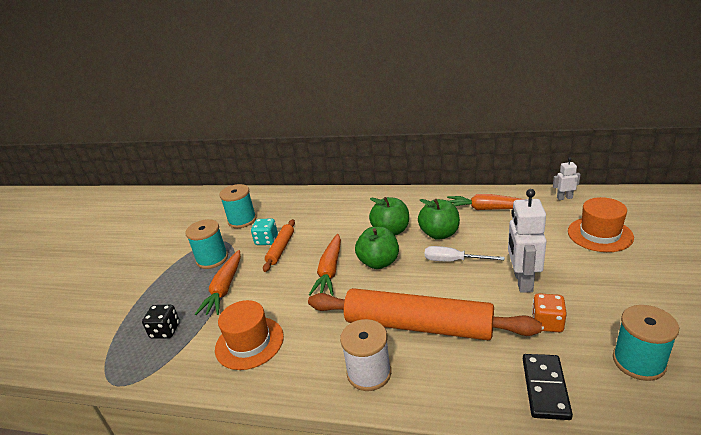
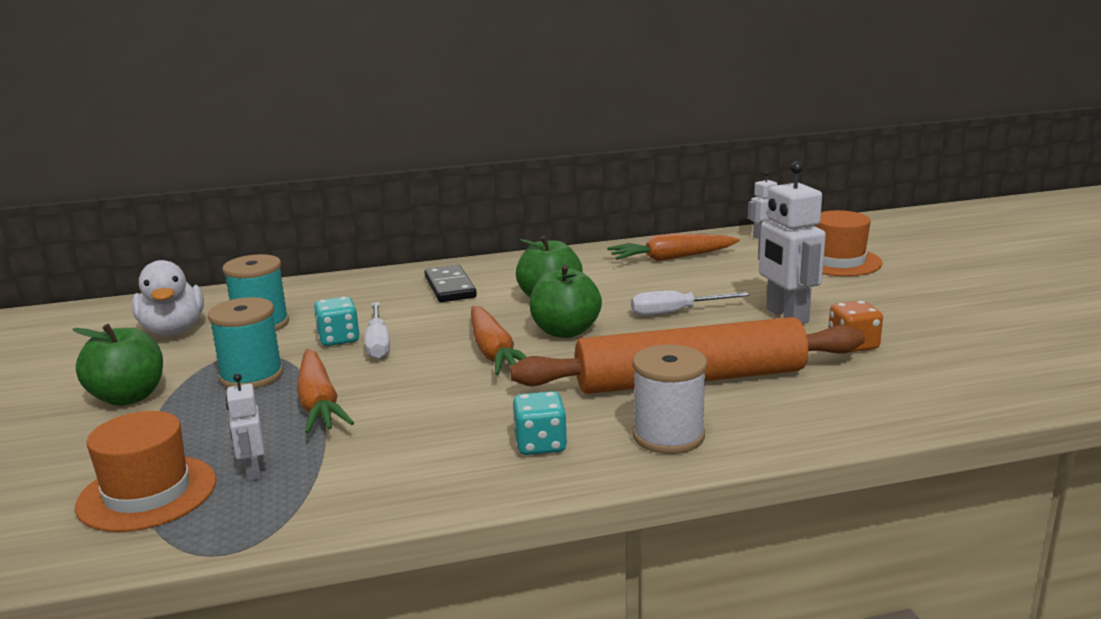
camera: 30 degrees left, 10 degrees down
(165, 331) = (253, 472): black dice -> white robot
(205, 216) = (173, 330): none -> white duck
(249, 342) = (438, 450): orange hat -> orange hat (147, 493)
(281, 249) = (378, 344): orange rolling pin -> white screwdriver
(298, 356) = (540, 445): none -> turquoise dice
(439, 234) = (627, 290): green apple -> green apple (128, 397)
(545, 388) = (905, 397): black domino -> black domino (450, 287)
(638, 362) = (981, 355): turquoise spool -> none

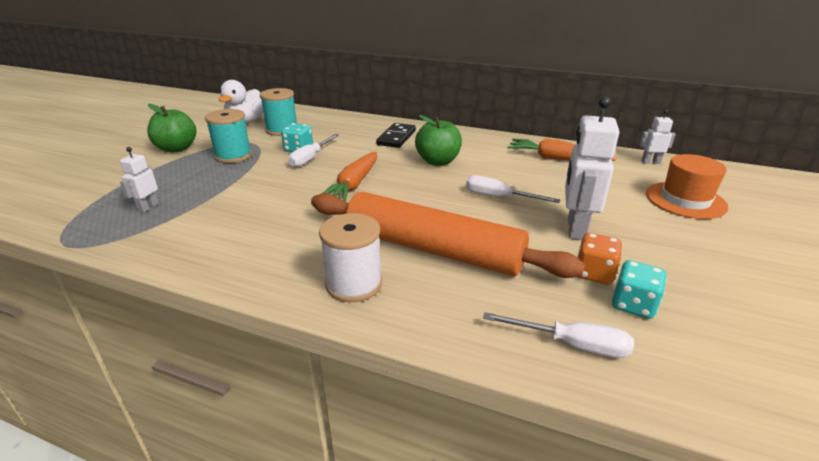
camera: 35 degrees right, 10 degrees up
(147, 493) = (100, 199): orange hat -> none
(319, 403) = (232, 182): orange carrot -> none
(540, 445) = (280, 254): turquoise dice -> turquoise dice (633, 305)
(565, 331) = (412, 186): green apple -> none
(911, 400) = (572, 345): none -> white screwdriver

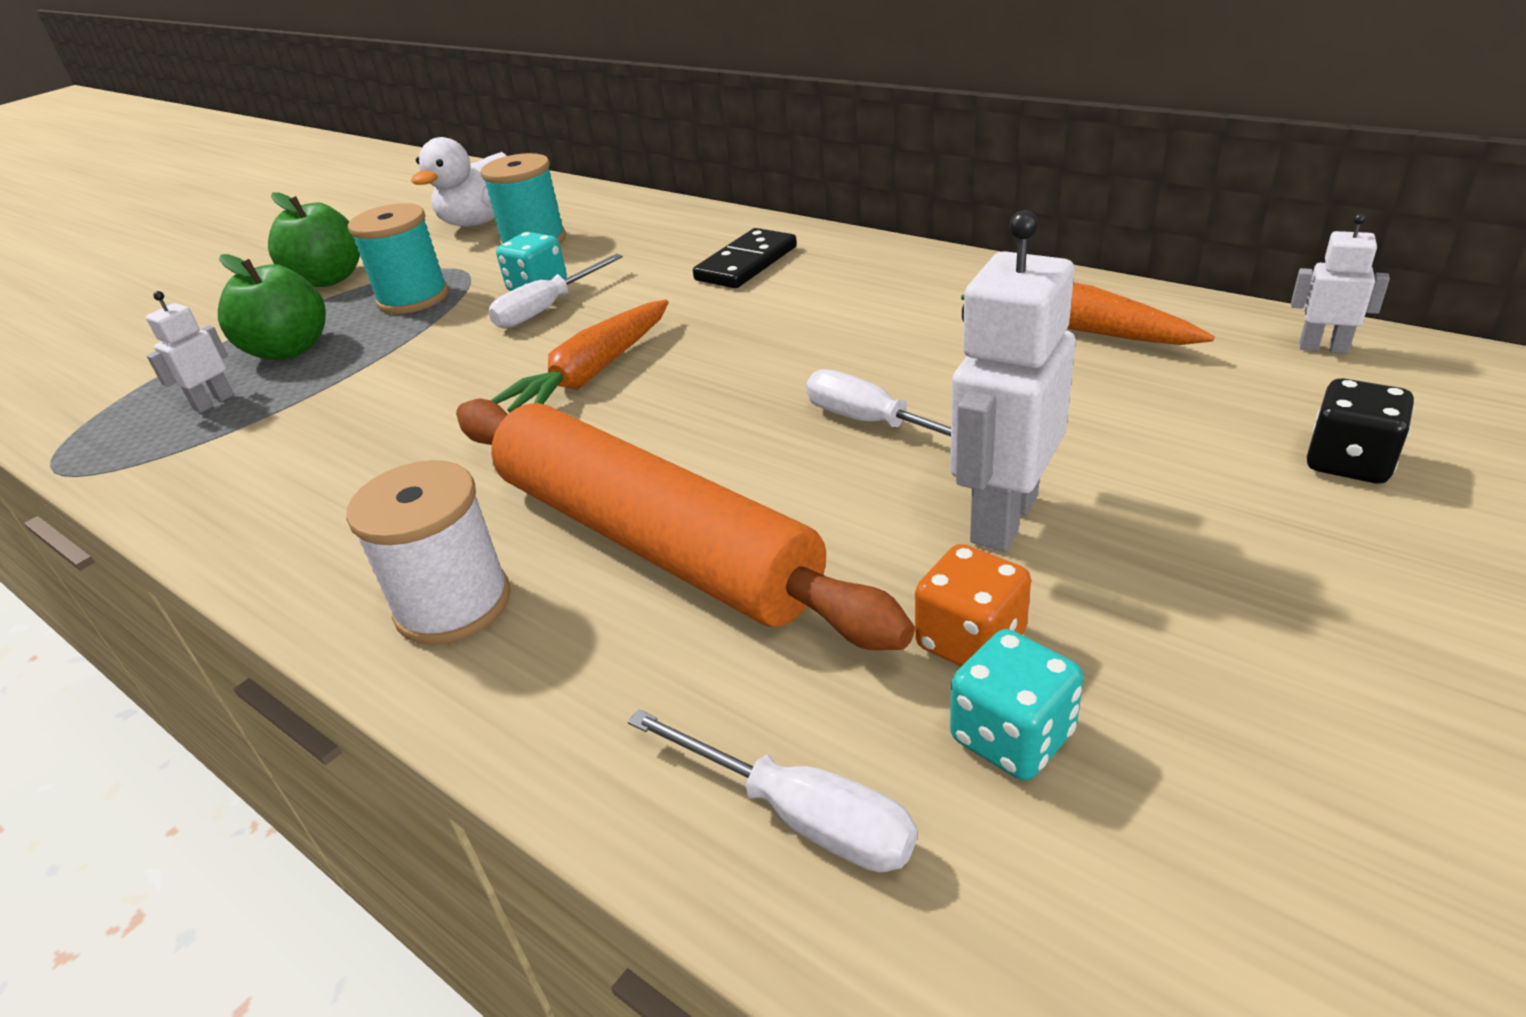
camera: 20 degrees right, 5 degrees up
(438, 161) = (797, 325): green apple -> green apple (289, 350)
(685, 200) = (1348, 462): orange hat -> black dice

